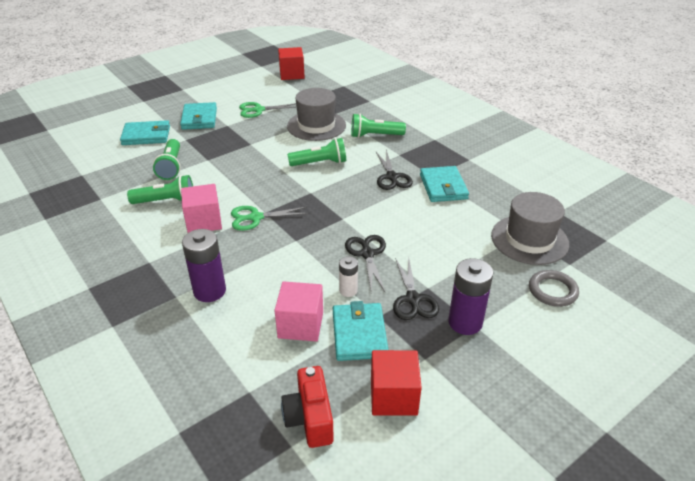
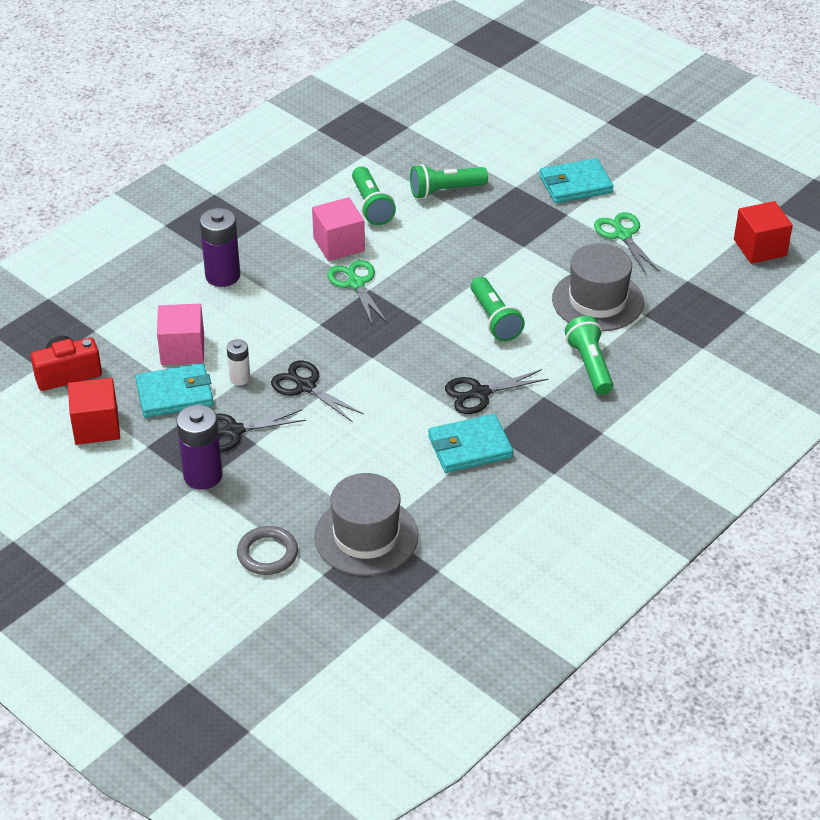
camera: 80 degrees right, 5 degrees up
(146, 136) = (513, 150): turquoise wallet -> none
(367, 254) = (306, 386): black scissors -> black scissors turned 120 degrees counterclockwise

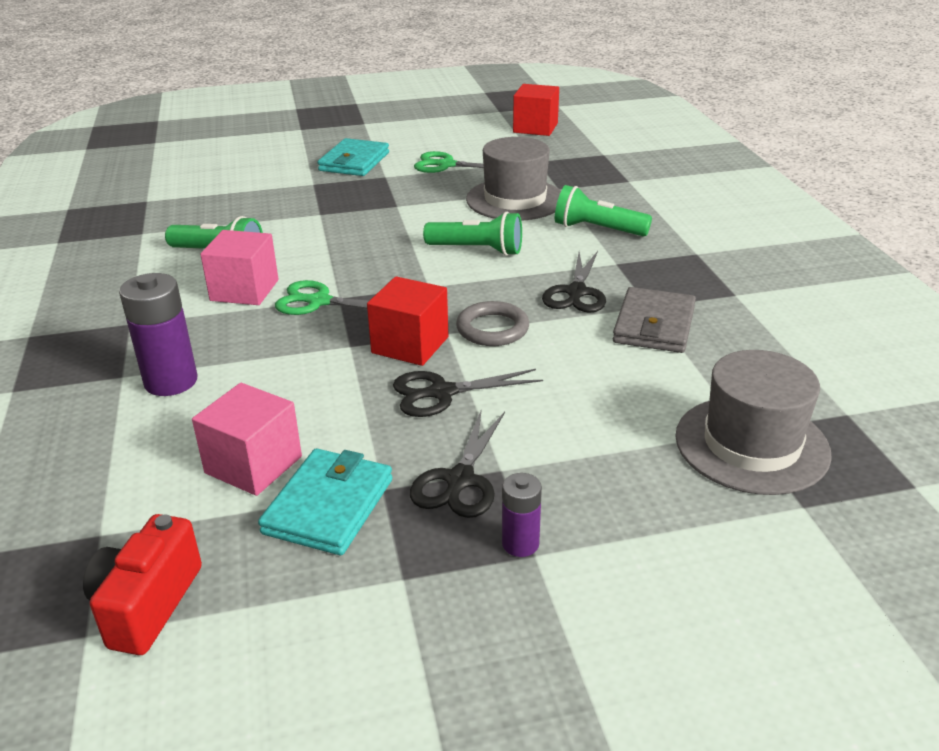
camera: 55 degrees left, 10 degrees down
(96, 426) = (301, 619): red cube -> red cube (410, 345)
(203, 475) = (520, 544): purple battery -> purple battery, size x0.57
(240, 378) = (367, 437): white battery -> none
(267, 554) = (731, 542): grey ring -> grey ring (492, 329)
(445, 190) = (263, 213): green flashlight -> none
(470, 447) = (654, 325): turquoise wallet -> grey wallet

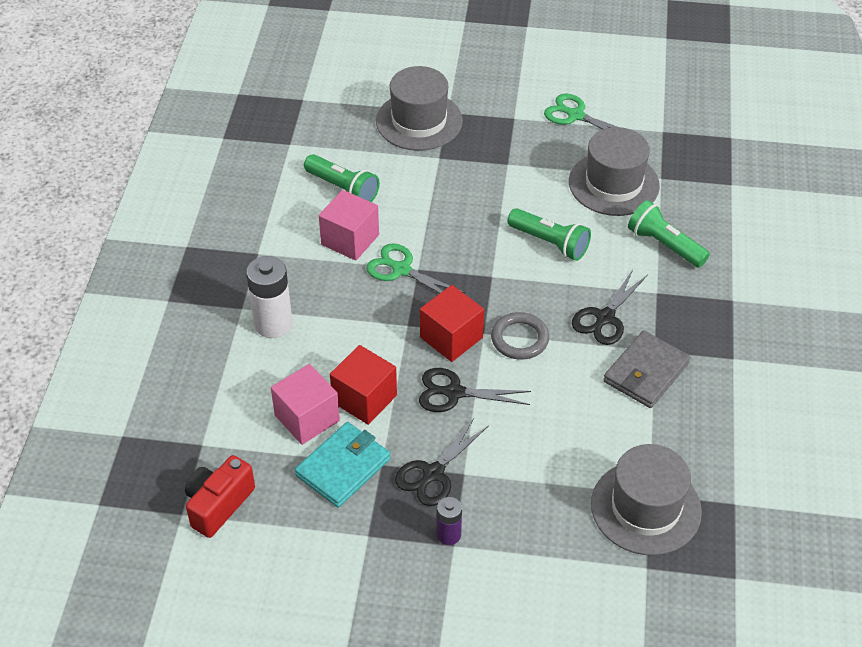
camera: 20 degrees right, 15 degrees up
(171, 381) = (273, 324): purple battery -> white battery
(285, 194) = (419, 121): none -> grey hat
(354, 162) = (495, 88): turquoise wallet -> none
(535, 128) = (687, 76): red cube -> red cube (364, 399)

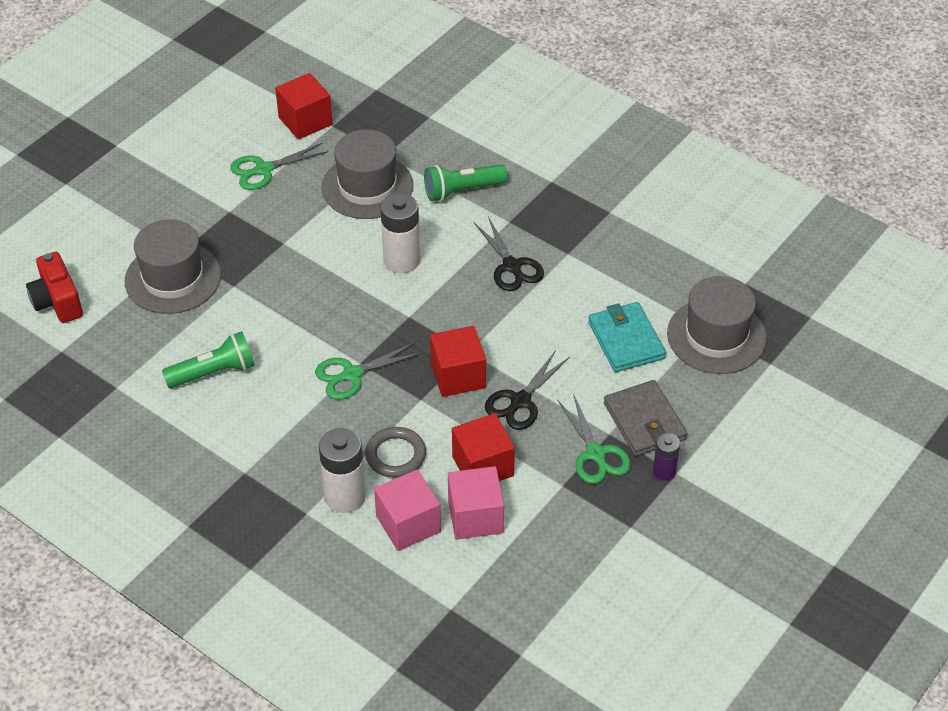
camera: 60 degrees left, 0 degrees up
(218, 505) = (528, 622): red camera -> red camera (57, 301)
(343, 467) = (548, 513): turquoise wallet -> turquoise wallet (626, 340)
(350, 240) = (284, 395): pink cube -> pink cube (408, 524)
(433, 473) = (596, 454): black scissors -> green scissors
(519, 339) = (493, 331): grey ring -> grey ring (395, 455)
(550, 243) = (401, 260): green flashlight -> white battery
(646, 372) = (586, 270): grey wallet -> grey wallet (644, 421)
(652, 113) = (305, 121): none -> red cube

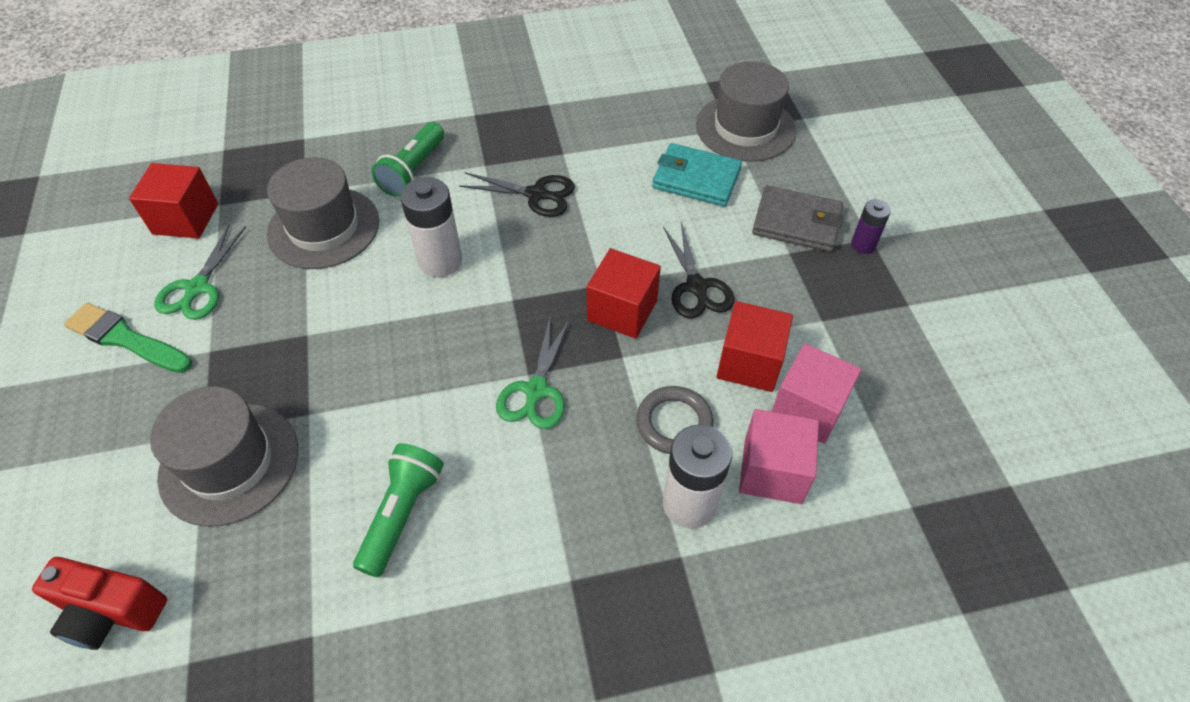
camera: 50 degrees left, 5 degrees up
(200, 171) = (126, 339): none -> green brush
(596, 454) = (805, 275): green scissors -> none

